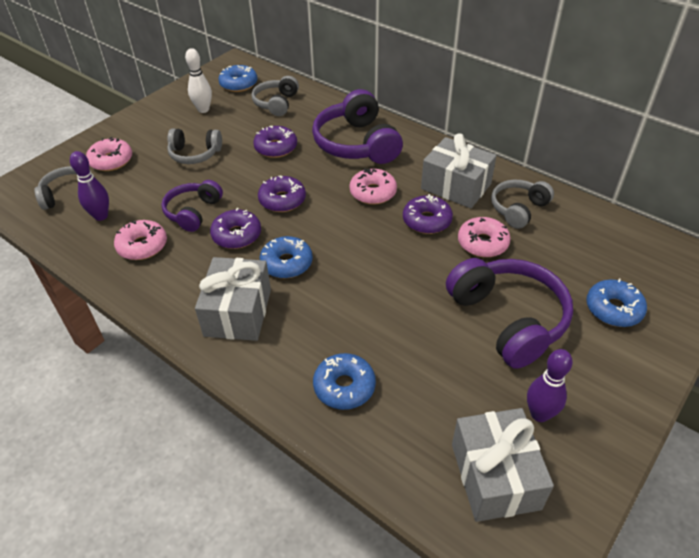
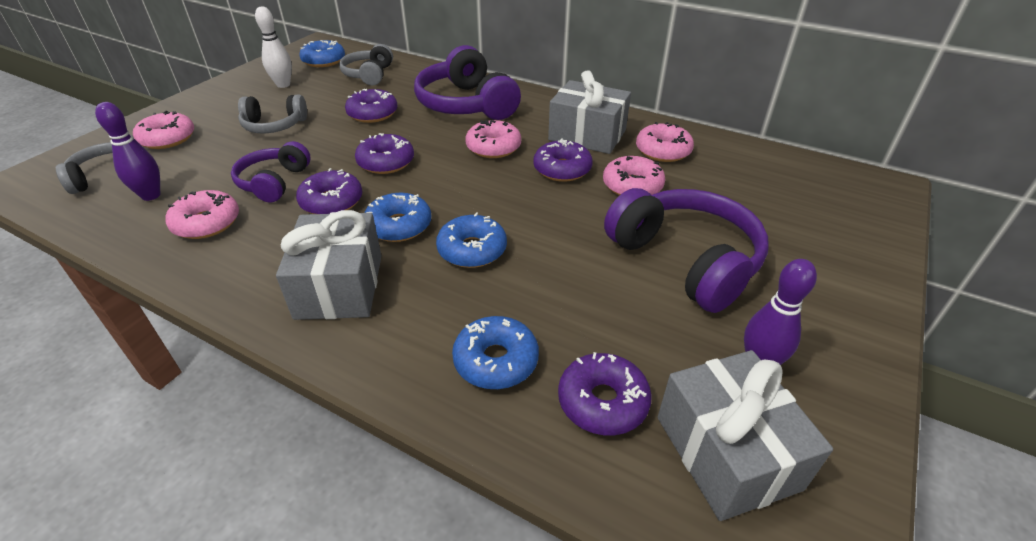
camera: 10 degrees left, 5 degrees down
(415, 427) = (602, 402): none -> purple donut
(518, 209) = (663, 151): grey headphones -> pink donut
(613, 309) = (803, 238): blue donut -> blue donut (472, 250)

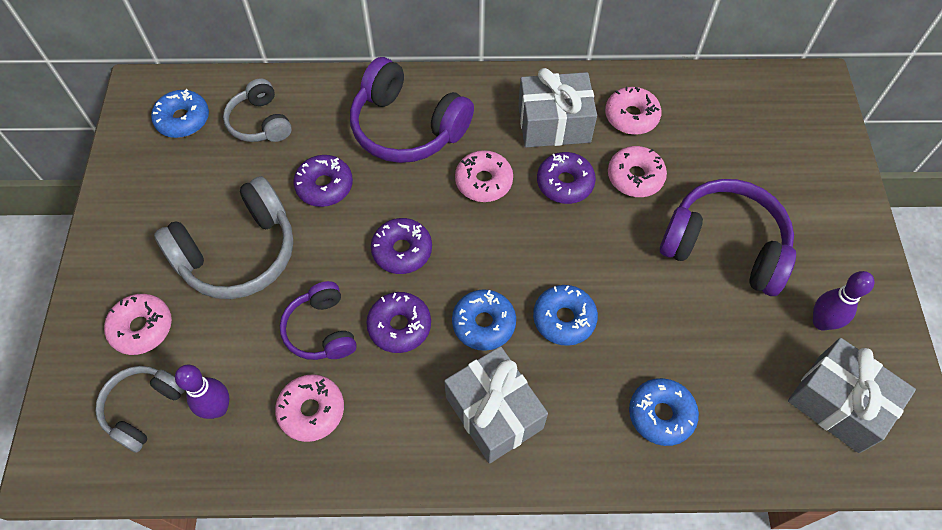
camera: 30 degrees left, 20 degrees up
(274, 125) = (238, 253): grey headphones -> grey headphones, size x1.69
(283, 85) = (178, 183): white bowling pin -> none
(602, 402) = (749, 408): purple donut -> none

